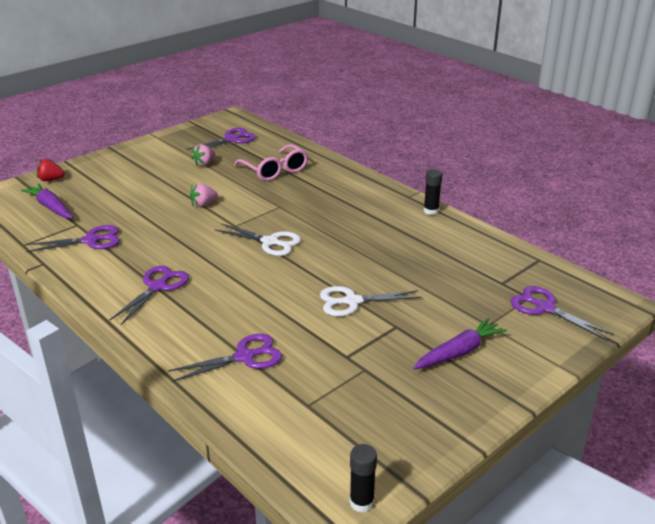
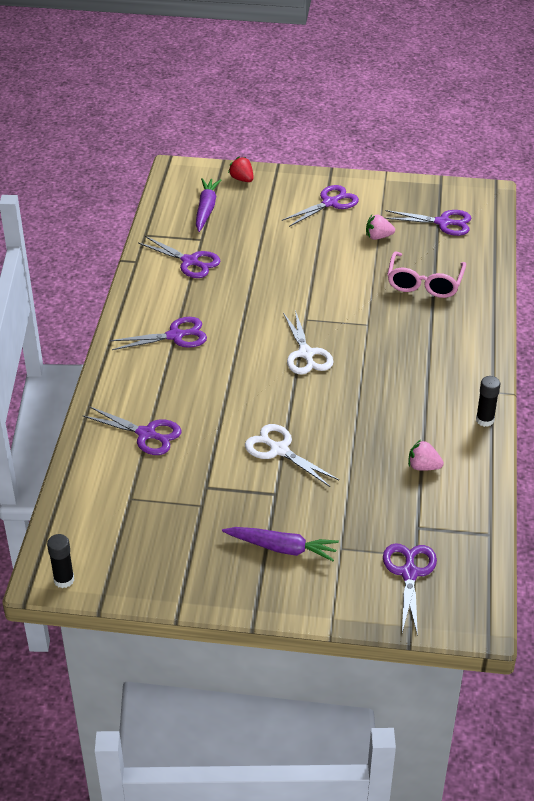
camera: 50 degrees right, 10 degrees up
(140, 163) = (330, 203): none -> purple scissors
(203, 204) = (313, 281): pink strawberry -> pink strawberry (423, 466)

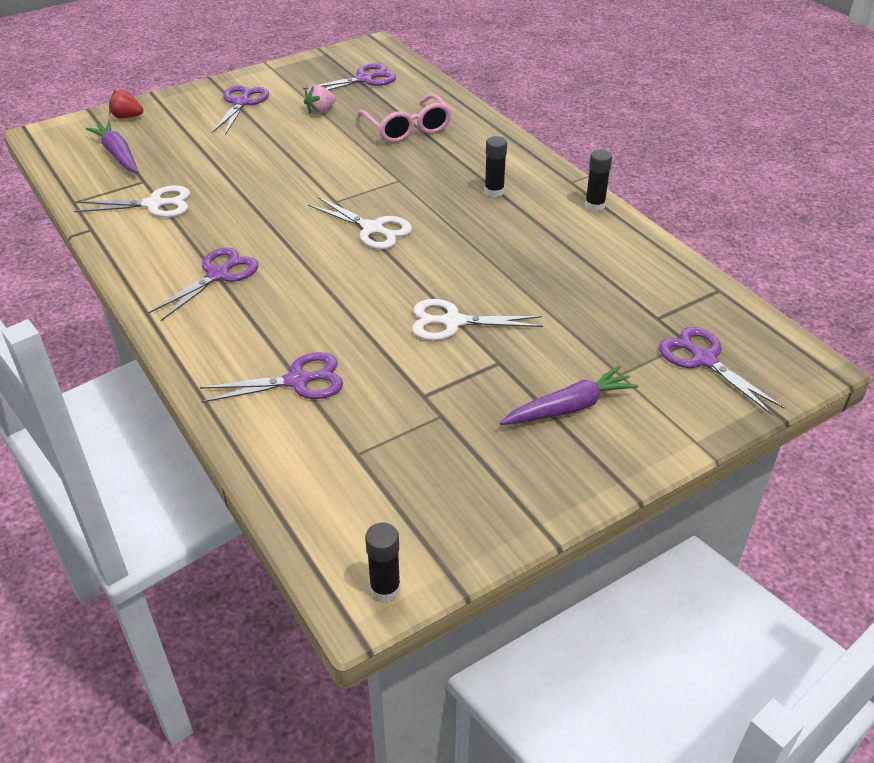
camera: 40 degrees left, 0 degrees up
(190, 262) = (154, 204): purple scissors -> white scissors
(423, 466) = (596, 267): pink strawberry -> none
(424, 369) = (494, 191): none -> black glue stick

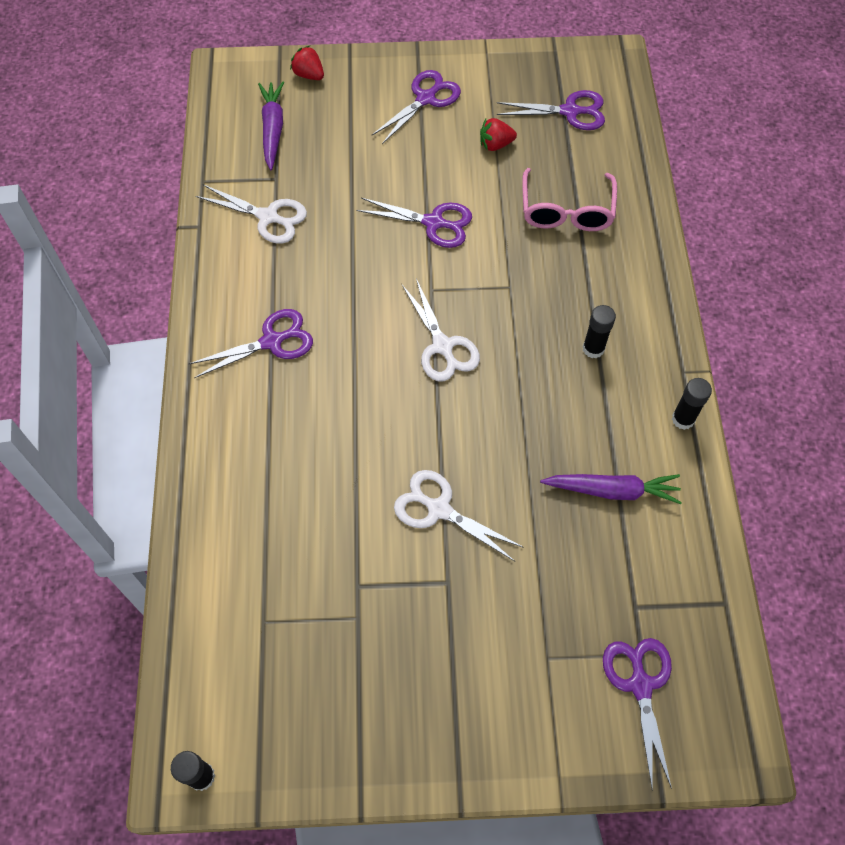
camera: 30 degrees right, 20 degrees up
(298, 381) = (265, 510): purple scissors -> purple scissors (434, 223)
(320, 111) = (495, 144): pink strawberry -> red strawberry
(569, 407) = (473, 672): purple carrot -> purple carrot (612, 490)

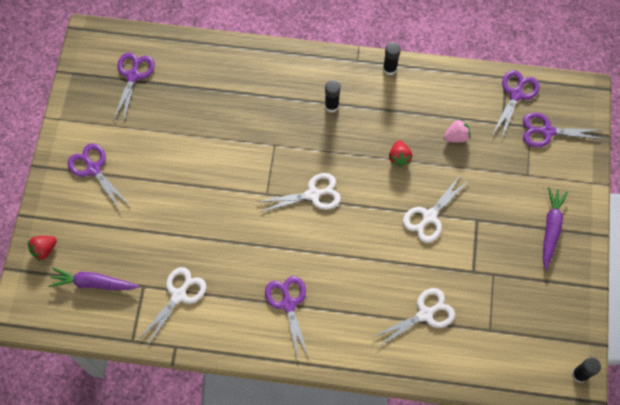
camera: 80 degrees left, 5 degrees up
(278, 522) = (425, 314): none -> white scissors
(434, 223) = (210, 183): purple scissors -> purple scissors (516, 94)
(495, 144) = (150, 130): red strawberry -> red strawberry (399, 157)
(566, 210) = (220, 97): pink glasses -> none
(589, 533) = (456, 136): none -> pink strawberry
(612, 490) = (430, 118): purple carrot -> purple carrot (551, 229)

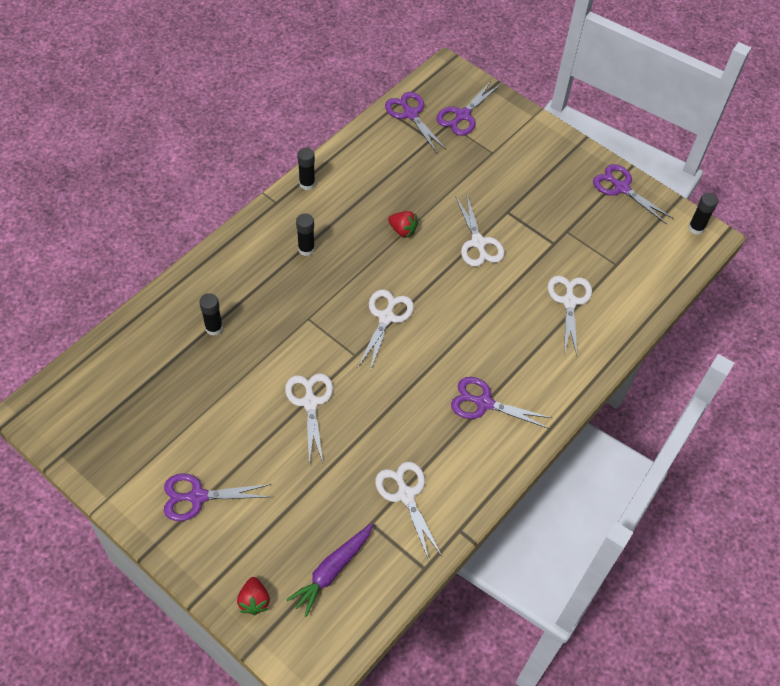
camera: 60 degrees left, 10 degrees down
(133, 76) = (120, 397): purple scissors -> purple scissors (621, 188)
(208, 190) = (310, 402): none -> white scissors
(223, 93) = (214, 328): none -> black glue stick
(456, 136) = (416, 178): pink strawberry -> none
(551, 229) = (554, 167): purple carrot -> none

